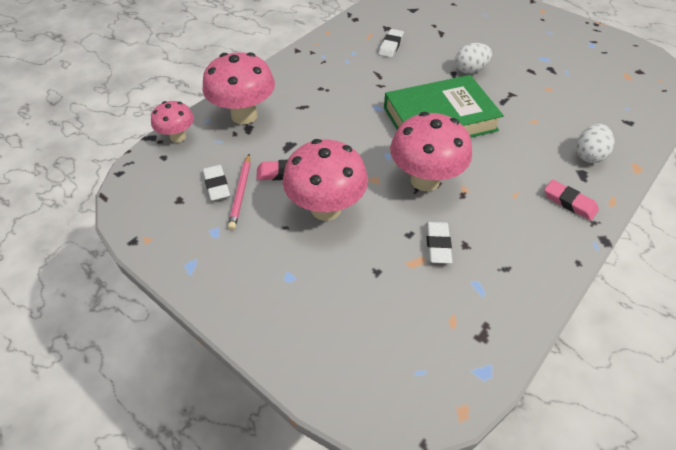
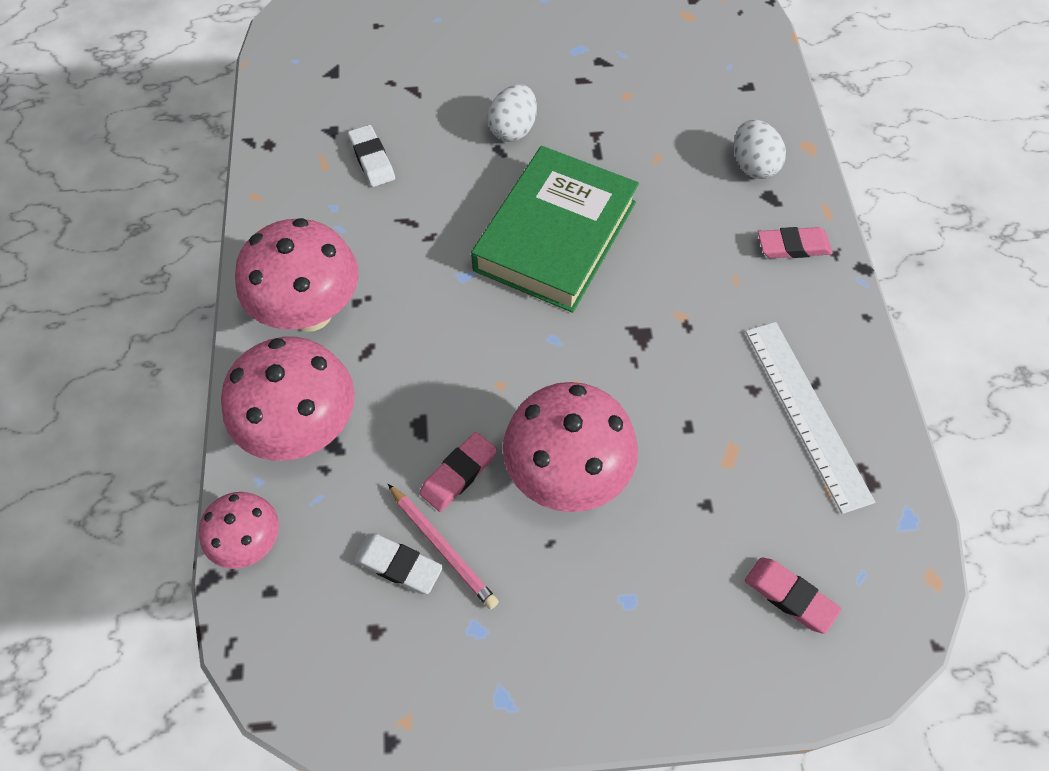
camera: 45 degrees left, 10 degrees up
(369, 345) = (790, 596): none -> pink eraser
(425, 180) = (630, 340): pink mushroom -> pink mushroom (310, 312)
(438, 244) = (729, 413): white eraser -> none
(483, 276) = (806, 413): none -> white ruler

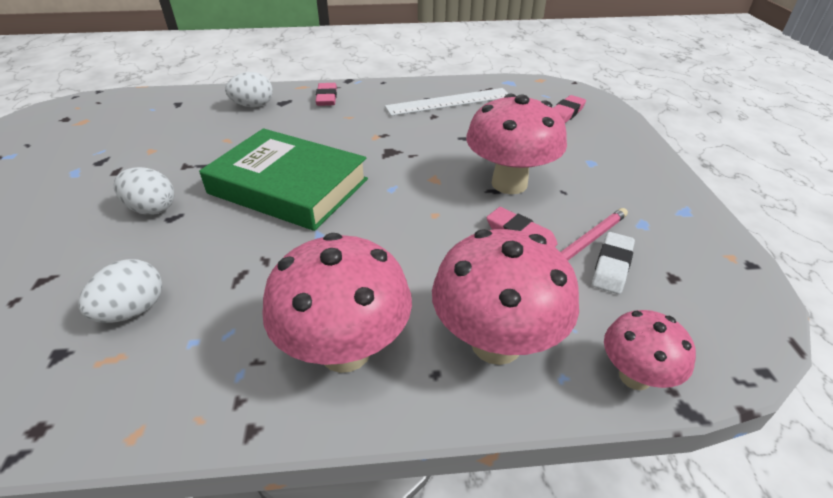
camera: 90 degrees left, 20 degrees down
(372, 159) = (133, 310): white eraser -> white egg

